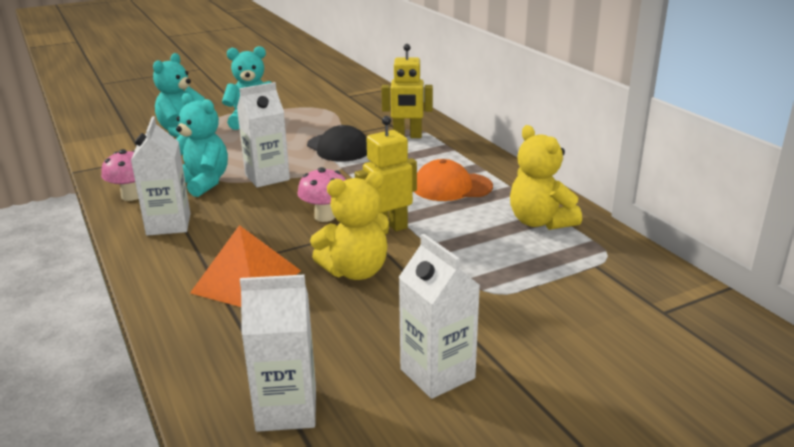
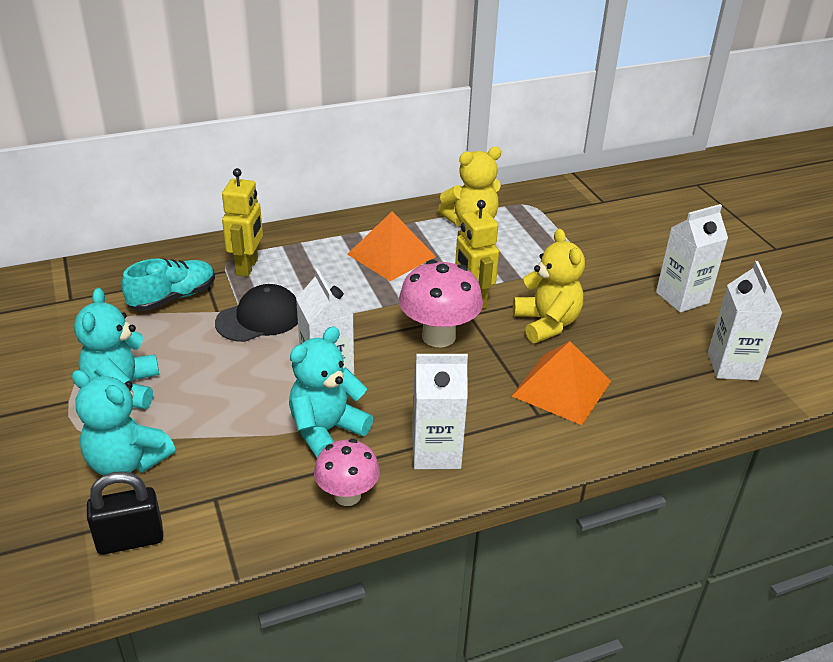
camera: 85 degrees left, 10 degrees up
(117, 142) = (130, 540): none -> black padlock
(325, 216) = (438, 336): pink mushroom -> pink mushroom, size x1.55
(358, 120) = (173, 297): none -> turquoise shoe
(452, 187) = (391, 255): orange cap -> orange pyramid

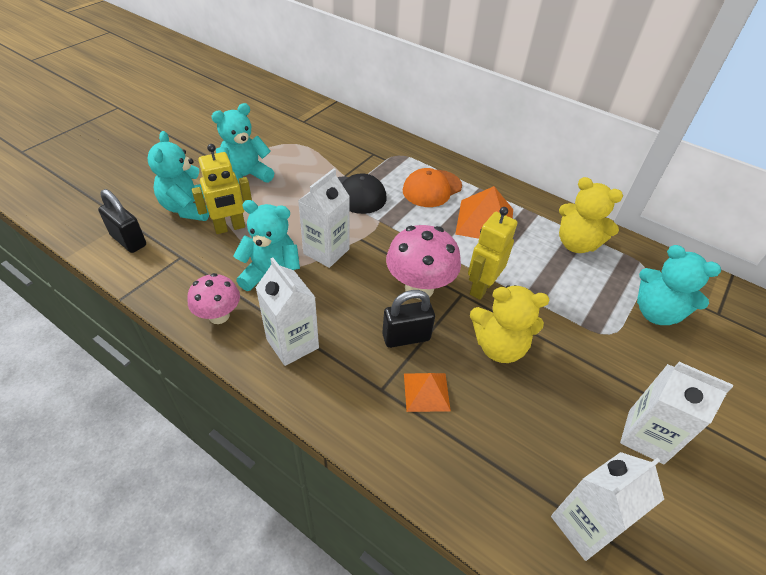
camera: 55 degrees right, 10 degrees up
(173, 297) = (340, 153): turquoise shoe -> none
(247, 267) = (399, 166): yellow robot -> yellow robot (230, 228)
(309, 263) = (432, 188): none -> orange cap
(491, 372) = (406, 337): none -> black padlock
(546, 323) = (499, 346): yellow teddy bear -> yellow teddy bear turned 60 degrees clockwise
(561, 388) = (426, 392): orange pyramid -> orange pyramid, size x0.60
(578, 227) = (656, 313): none -> turquoise teddy bear

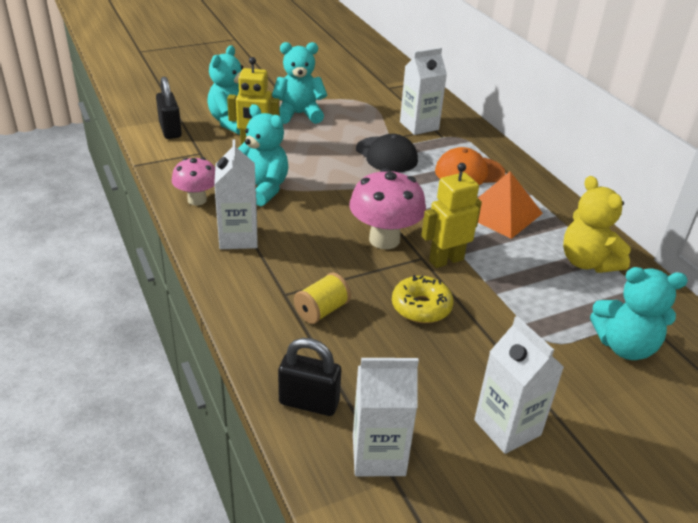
camera: 30 degrees right, 10 degrees down
(326, 251) = (323, 187): white carton -> white carton (419, 126)
(406, 337) = (339, 268): black padlock -> black padlock (309, 402)
(426, 392) = (322, 311): orange pyramid -> yellow spool
(499, 346) = (421, 307): yellow teddy bear -> yellow donut
(656, 313) = (625, 346): turquoise teddy bear -> turquoise teddy bear turned 60 degrees counterclockwise

